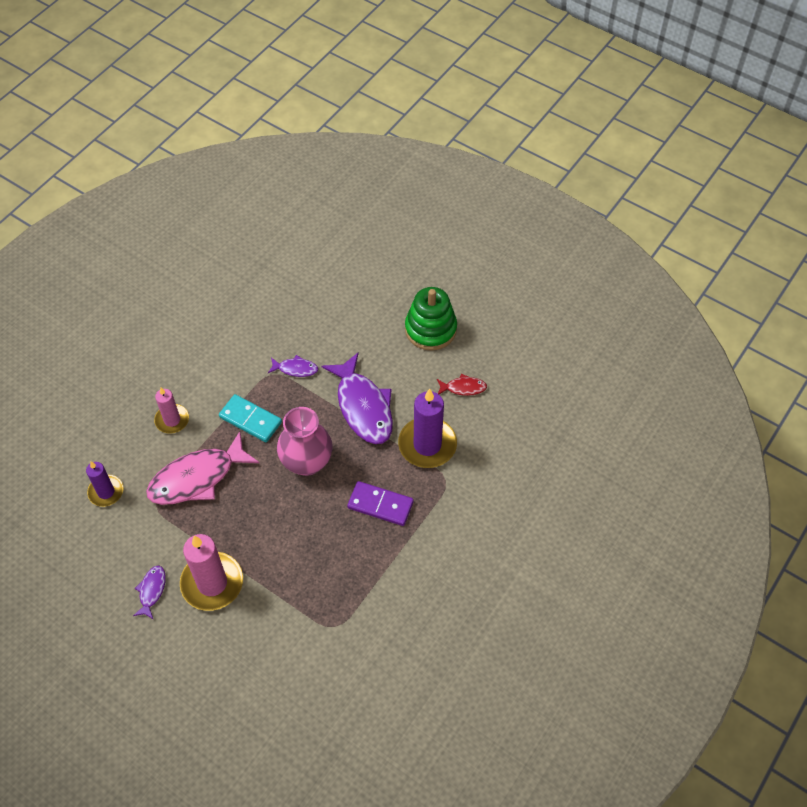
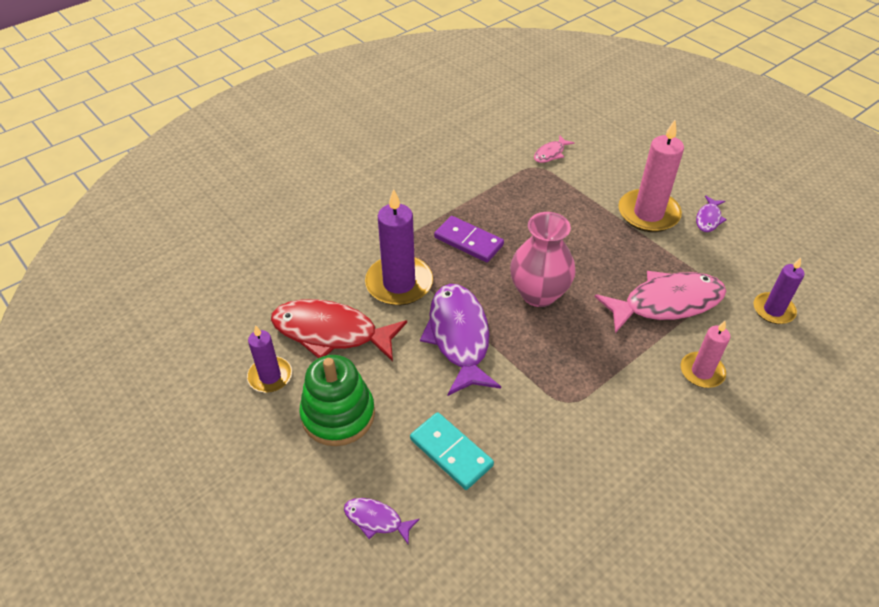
camera: 165 degrees left, 10 degrees down
(250, 419) = (600, 351): turquoise domino -> turquoise domino (451, 452)
(295, 369) = (535, 401): purple fish -> purple fish (376, 520)
(322, 652) = (550, 154): none -> pink fish
(463, 388) = (331, 332): red fish -> red fish, size x2.14
(491, 344) = (270, 376): none -> purple candle

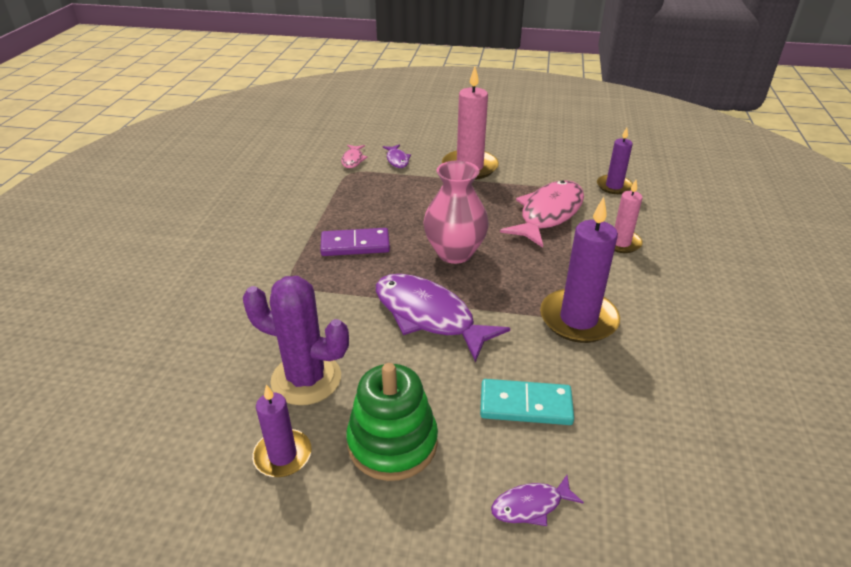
camera: 40 degrees left, 10 degrees down
(331, 332) = (306, 379): red fish -> purple cactus
(399, 283) = (328, 305): purple candle -> purple candle (578, 319)
(708, 219) = (511, 154): purple fish -> purple fish (397, 160)

